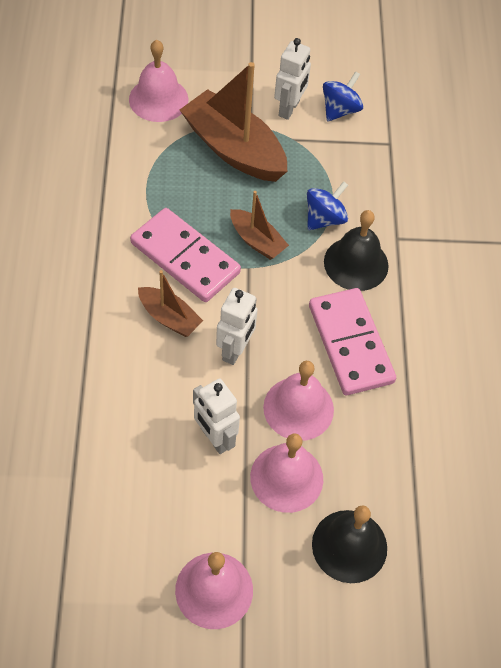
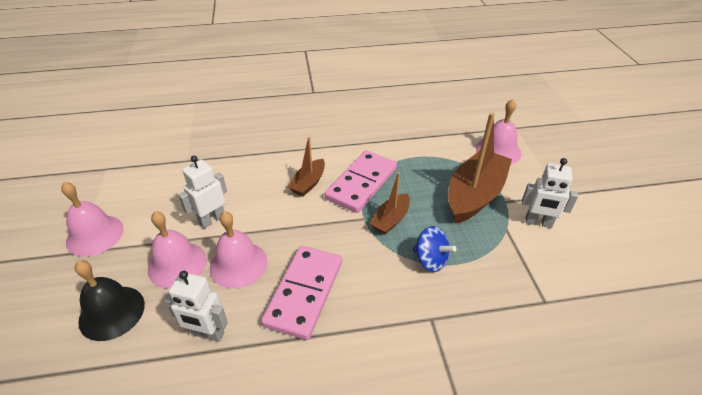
camera: 85 degrees right, 15 degrees down
(235, 350) = (287, 220): white robot -> white robot (207, 334)
(340, 110) = (561, 258): blue spinning top -> none
(350, 344) = (304, 293): pink domino -> pink domino turned 45 degrees counterclockwise
(356, 263) = (390, 288): black bell -> none

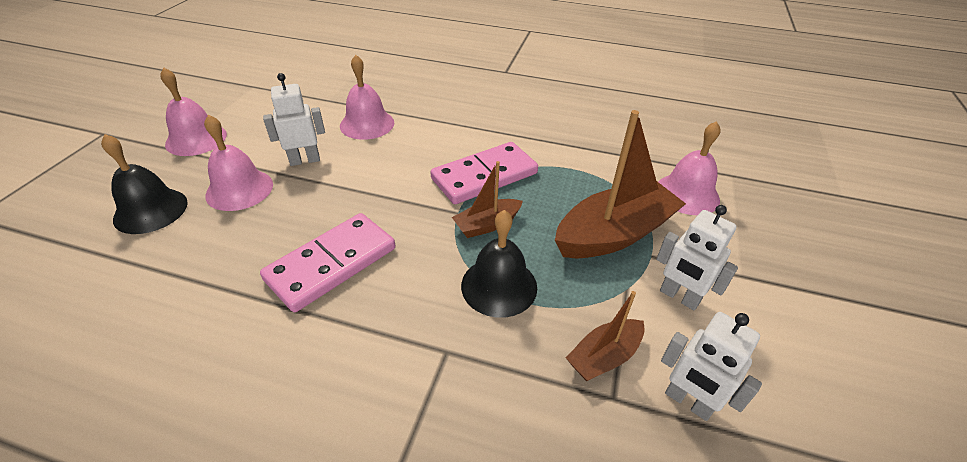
camera: 25 degrees right, 0 degrees up
(207, 334) = (209, 264): white robot -> white robot (688, 402)
(238, 264) = (293, 210): pink bell -> pink bell (367, 124)
(308, 183) = (427, 157): brown boat -> brown boat (604, 357)
(430, 260) = (499, 286): blue spinning top -> black bell

